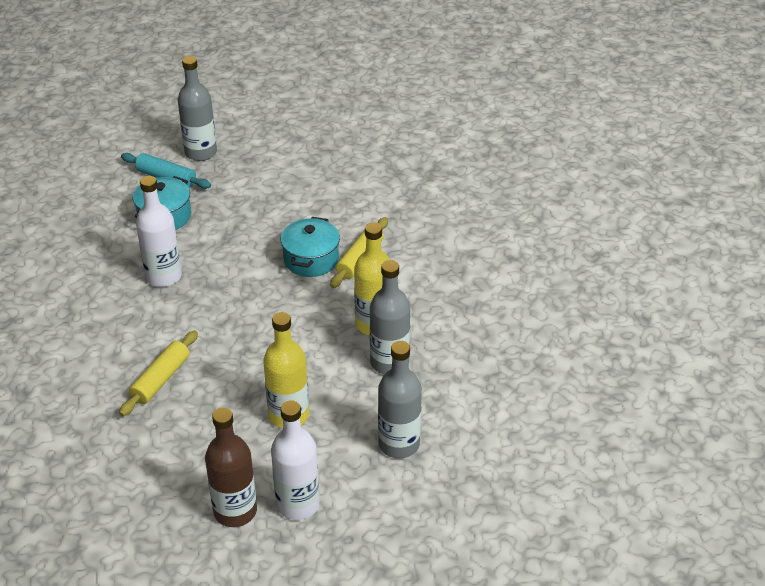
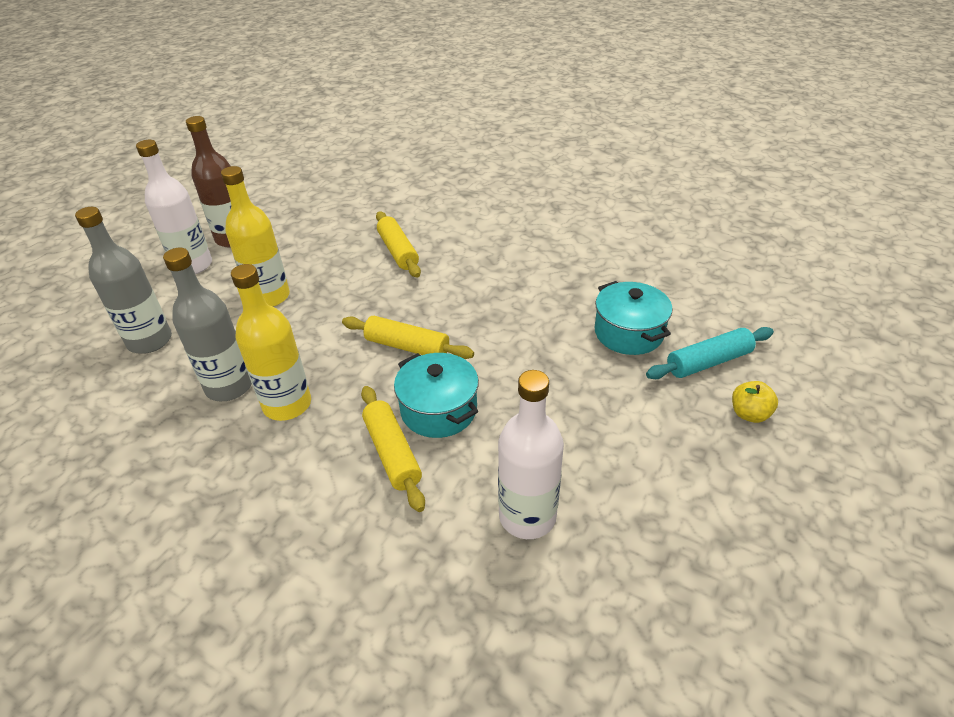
camera: 130 degrees right, 0 degrees up
(164, 276) = (526, 297): white bottle -> white bottle (527, 516)
(201, 152) = (749, 414): grey bottle -> yellow apple
(271, 304) = (407, 346): none -> yellow rolling pin

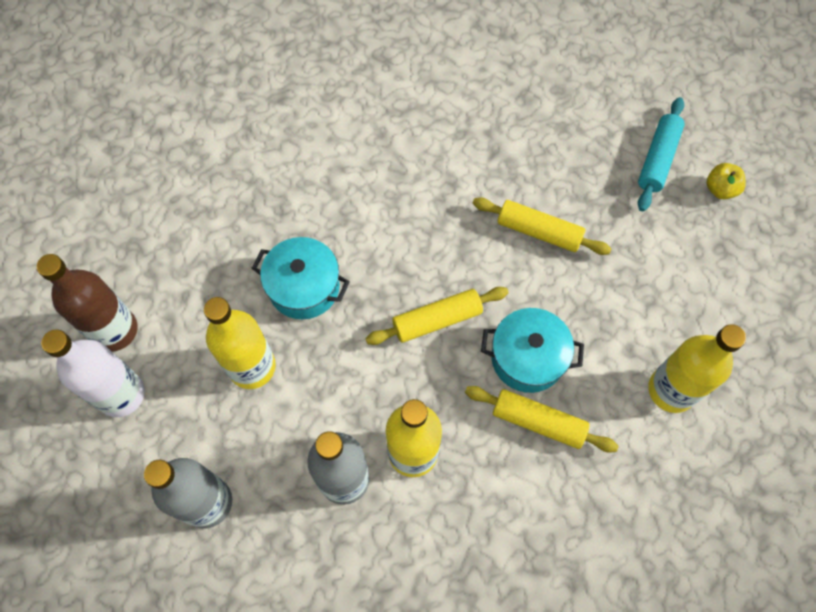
camera: 45 degrees left, 25 degrees up
(398, 251) = (303, 222): yellow rolling pin -> yellow rolling pin (539, 231)
(527, 516) = (671, 390): white bottle -> yellow bottle
(628, 333) = (581, 172): turquoise pot -> turquoise pot (304, 287)

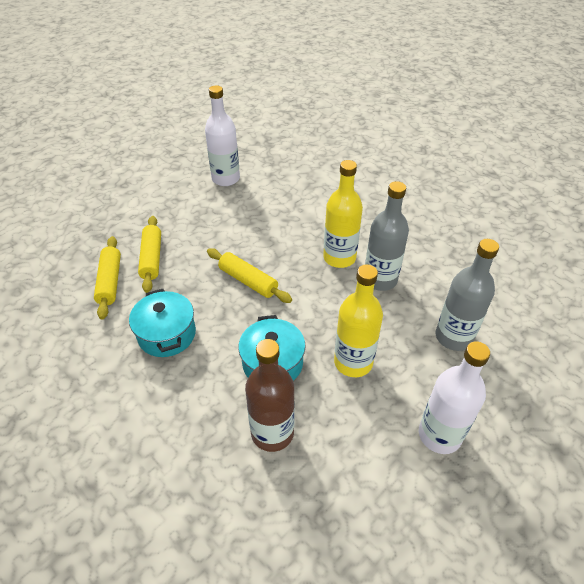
camera: 120 degrees left, 20 degrees down
(115, 330) = (399, 476): brown bottle -> brown bottle (272, 432)
(527, 358) = (245, 233): turquoise pot -> turquoise pot (167, 334)
(538, 422) = (280, 217): yellow rolling pin -> yellow rolling pin (110, 281)
(657, 159) = (65, 224): turquoise rolling pin -> none
(671, 390) = (225, 179): yellow bottle -> white bottle
(720, 189) = (79, 194): yellow apple -> none

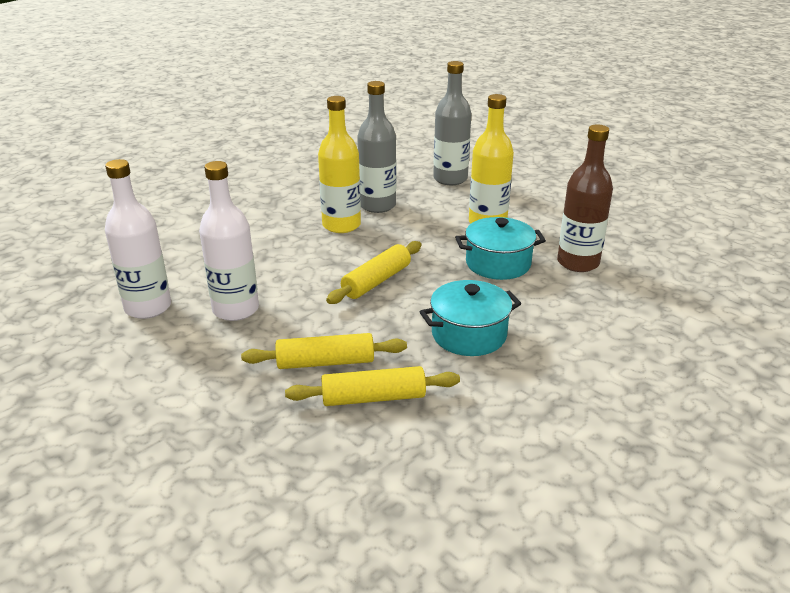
camera: 90 degrees left, 15 degrees down
(439, 435) = (552, 192): white bottle -> white bottle (236, 309)

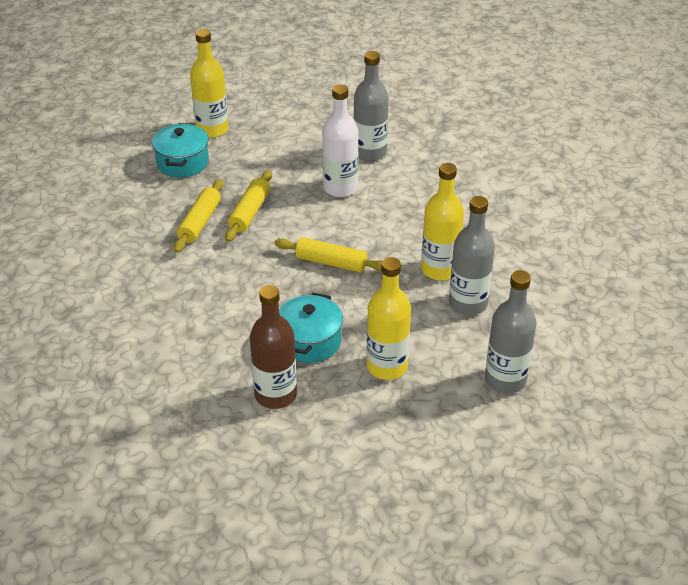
camera: 115 degrees right, 10 degrees up
(124, 476) = (212, 129): none -> yellow bottle
(148, 307) = (370, 153): white bottle -> grey bottle
(376, 281) = (331, 262): yellow rolling pin -> yellow rolling pin turned 45 degrees counterclockwise
(469, 335) = (227, 285): turquoise pot -> turquoise pot (182, 162)

